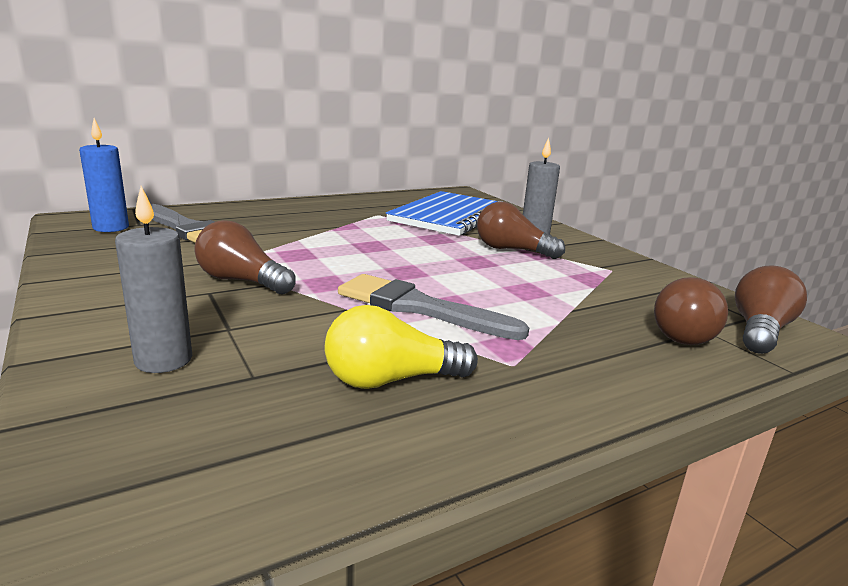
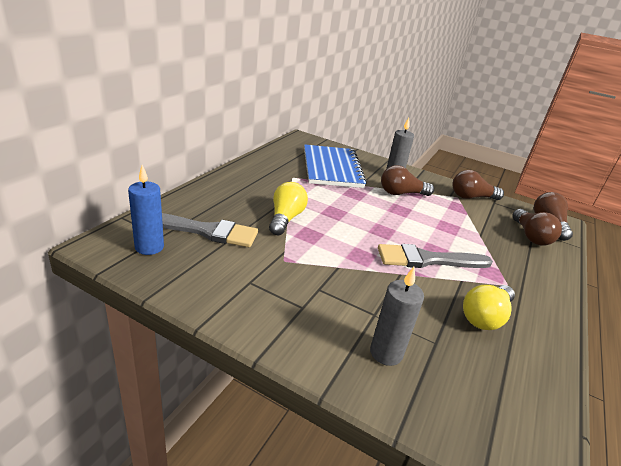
camera: 35 degrees left, 10 degrees up
(242, 281) = (320, 272): brown light bulb -> brown light bulb (471, 197)
(296, 238) = (285, 218): none -> yellow light bulb

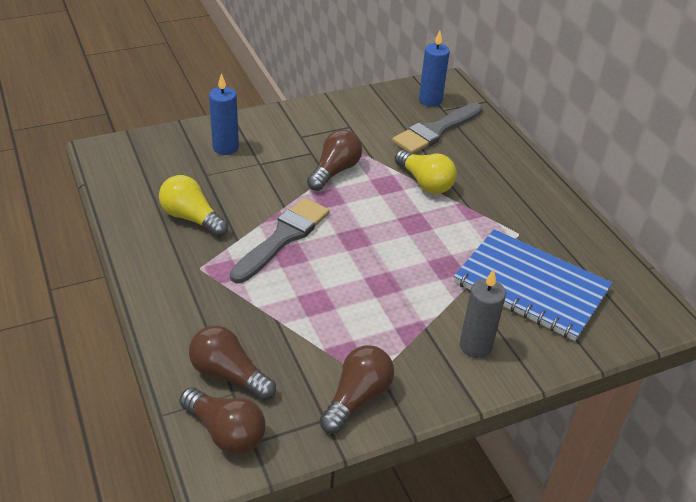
camera: 130 degrees right, 10 degrees up
(386, 353) = (225, 148): grey candle -> blue candle
(401, 193) = (418, 315): brown light bulb -> brown light bulb (335, 171)
(485, 317) = (192, 218): yellow light bulb -> yellow light bulb turned 45 degrees counterclockwise

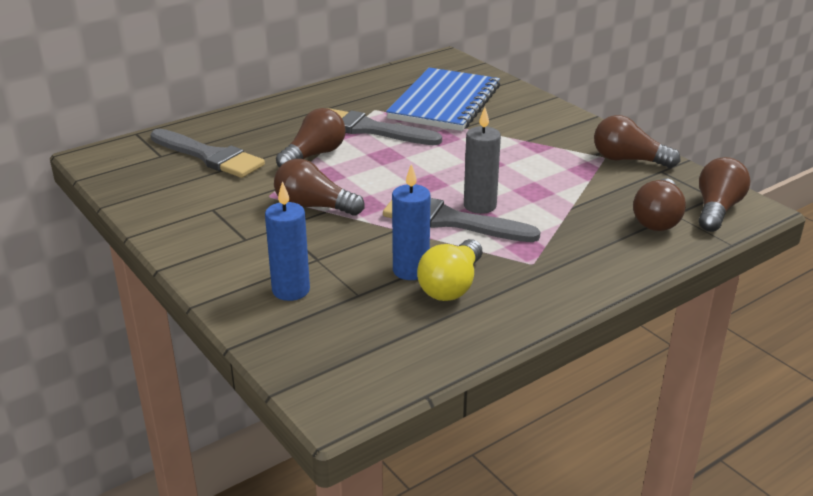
camera: 100 degrees left, 10 degrees down
(425, 183) = (314, 155): yellow light bulb -> brown light bulb
(430, 100) = (140, 164): blue candle -> blue candle (411, 270)
(471, 222) = (369, 129): none -> grey brush
(475, 346) = (532, 120): grey candle -> grey candle (480, 206)

